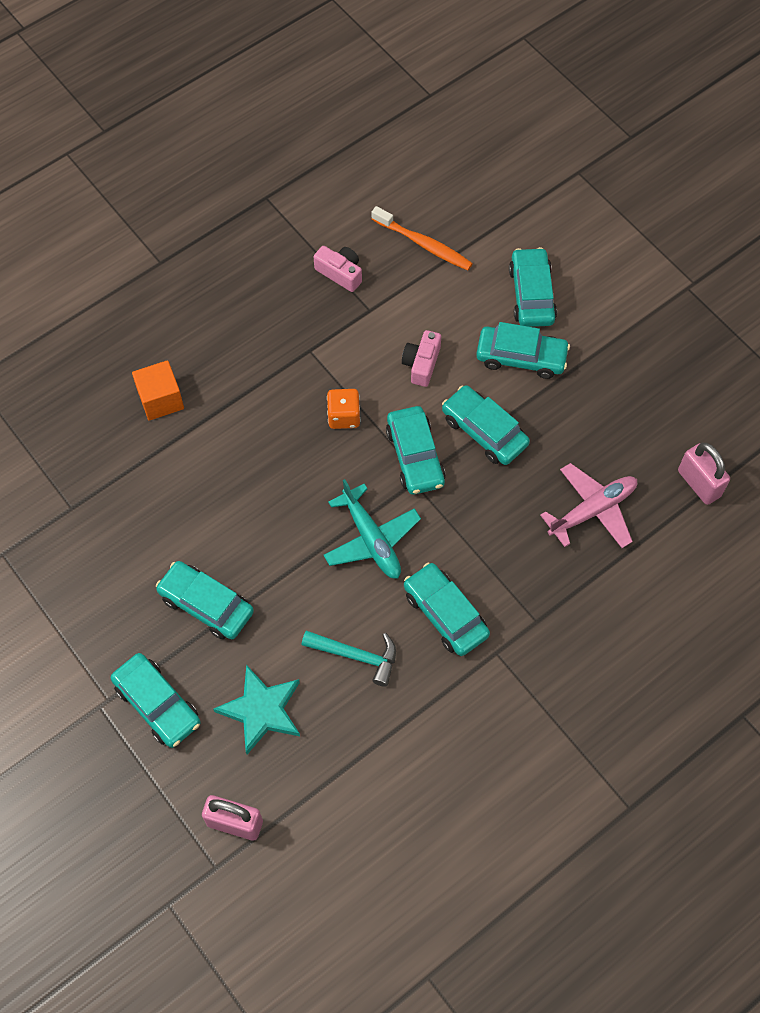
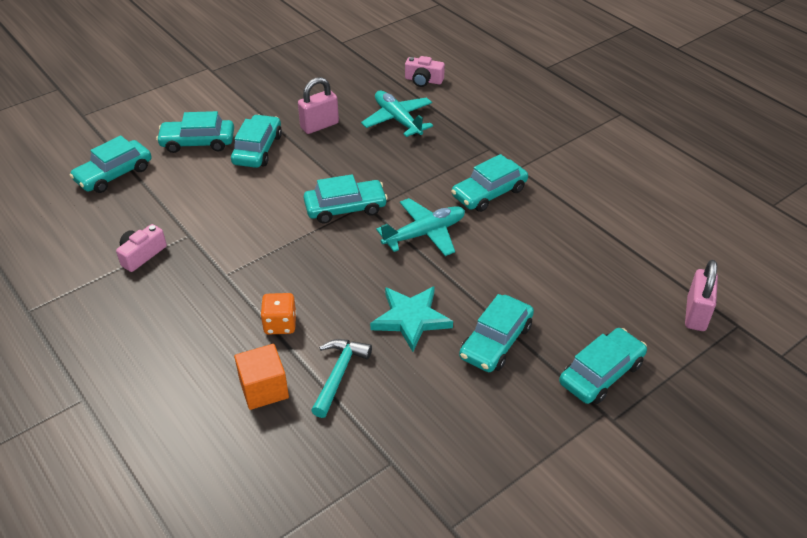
camera: 90 degrees left, 20 degrees down
(261, 710) = (591, 299): turquoise star -> turquoise star (411, 319)
(344, 416) = (301, 251): orange dice -> orange dice (280, 324)
(357, 656) = (532, 242): turquoise hammer -> turquoise hammer (339, 374)
(421, 364) = (254, 203): pink camera -> pink camera (423, 80)
(424, 244) = (126, 201): orange toothbrush -> none
(484, 431) = (325, 170): turquoise car -> turquoise car (114, 174)
(592, 510) = (397, 120): pink plane -> turquoise plane
(699, 483) = (377, 74): pink padlock -> pink padlock (319, 125)

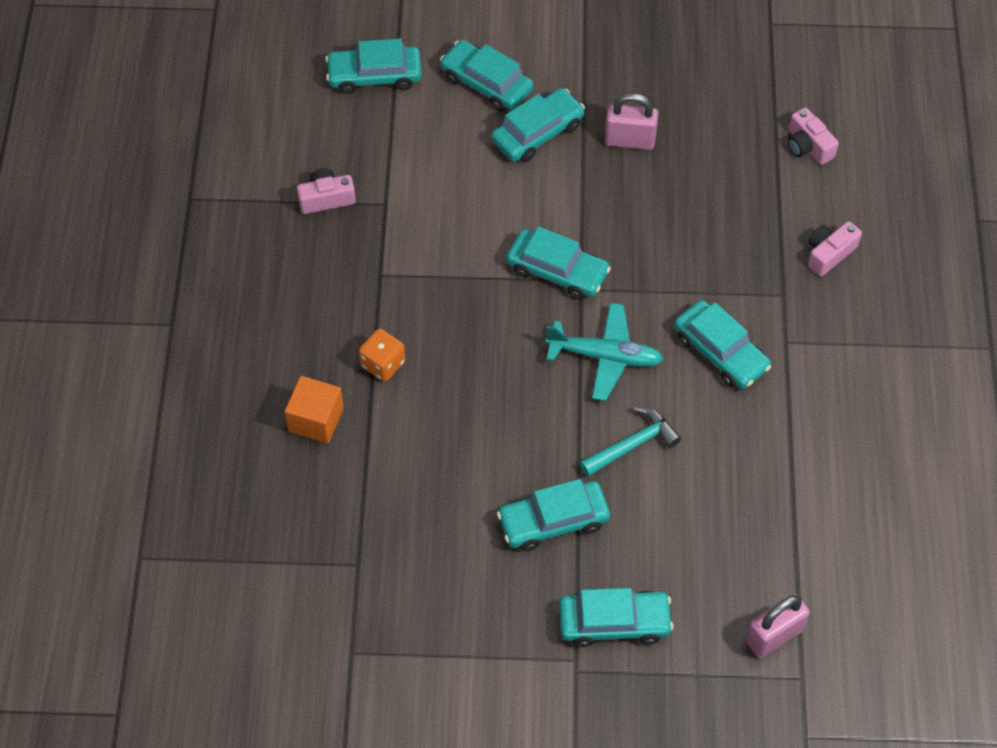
camera: 40 degrees right, 15 degrees up
(339, 374) = (388, 451): turquoise hammer -> turquoise hammer (633, 444)
(397, 120) = (721, 187): turquoise plane -> none
(411, 319) = (501, 442): turquoise star -> none
(489, 193) = (720, 352): turquoise car -> turquoise car turned 135 degrees counterclockwise
(491, 118) = (829, 254): none -> pink camera

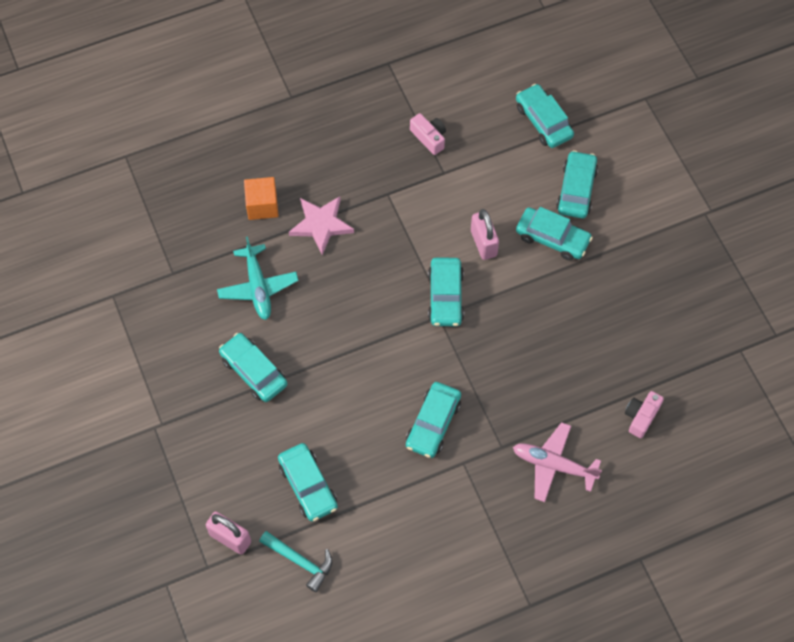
camera: 65 degrees right, 5 degrees up
(383, 364) = (321, 225): orange dice -> pink star
(605, 356) = (393, 353): turquoise plane -> turquoise plane (258, 287)
(614, 623) = (197, 436): turquoise car -> turquoise car (308, 486)
(629, 140) = (579, 298): pink padlock -> pink padlock (483, 243)
(633, 444) = (333, 396): turquoise hammer -> turquoise hammer (300, 561)
(829, 254) = (553, 465): pink camera -> pink plane

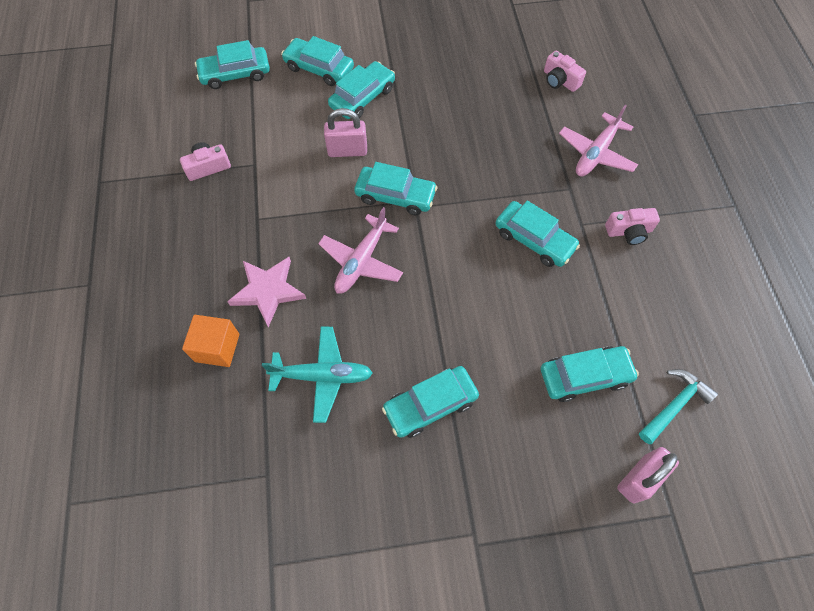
camera: 75 degrees left, 0 degrees up
(369, 287) = (361, 261): none -> pink plane
(467, 506) = (629, 231): none -> pink camera

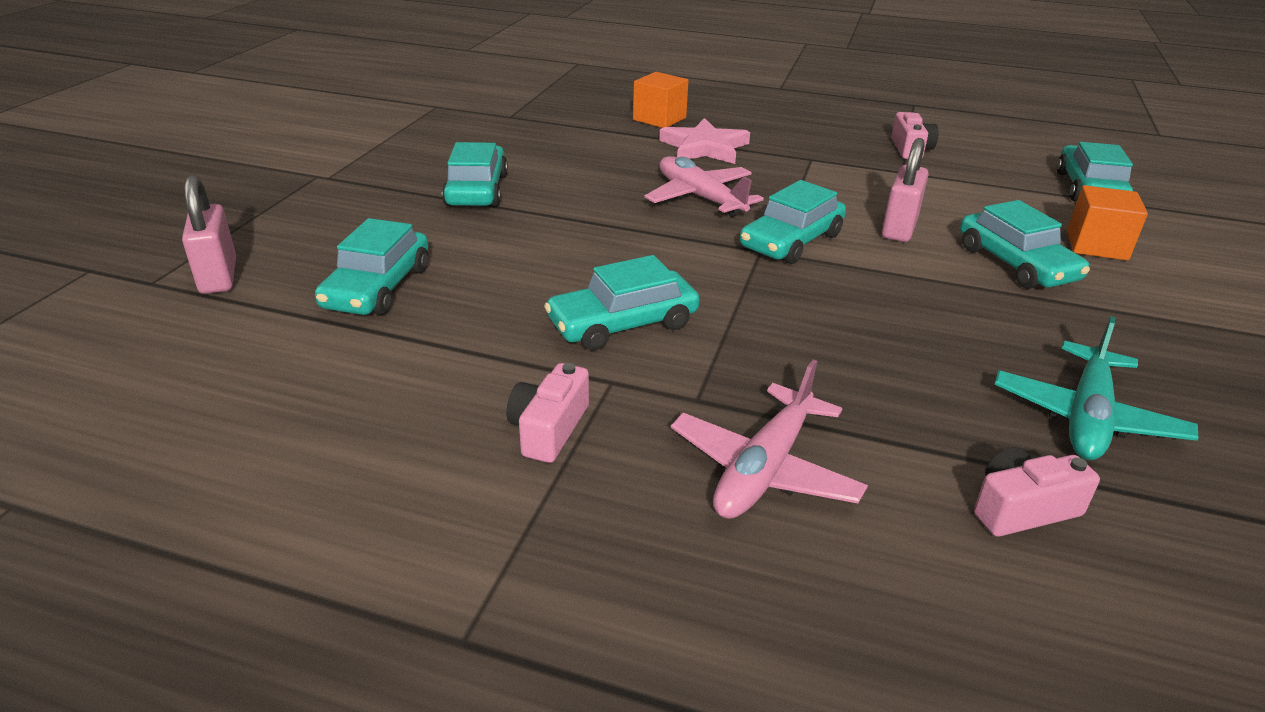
camera: 115 degrees right, 30 degrees down
(319, 68) = (1096, 245): turquoise car -> orange cube
(323, 376) = (575, 152): turquoise plane -> turquoise plane (1087, 418)
(596, 153) = (764, 469): pink plane -> pink plane turned 120 degrees counterclockwise
(674, 405) = (243, 340): turquoise hammer -> none

